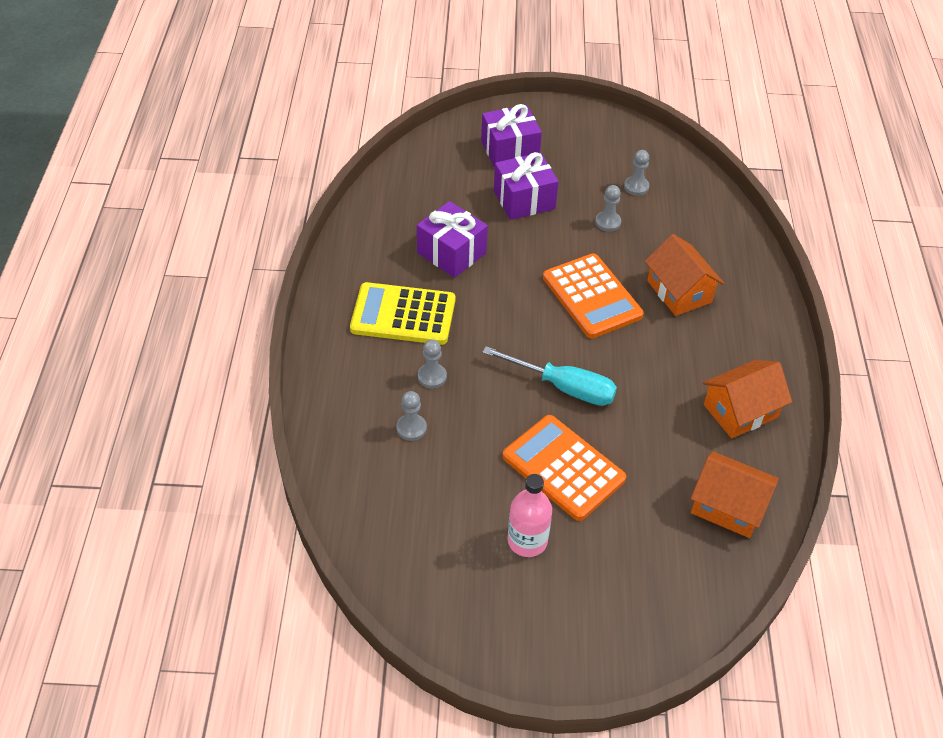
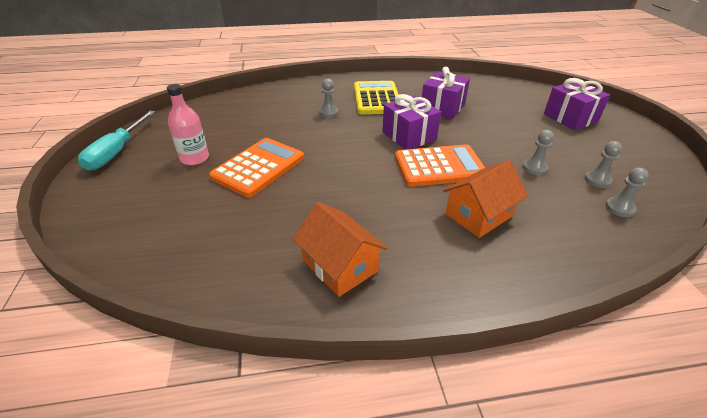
camera: 80 degrees right, 10 degrees down
(411, 428) = (285, 111): grey pawn -> grey pawn (620, 208)
(524, 200) = (522, 128): purple gift -> purple gift (409, 136)
(564, 387) = (336, 161): turquoise screwdriver -> turquoise screwdriver (117, 152)
(592, 296) = (439, 166): orange calculator -> orange calculator turned 150 degrees counterclockwise
(728, 506) = (220, 261): orange house -> none

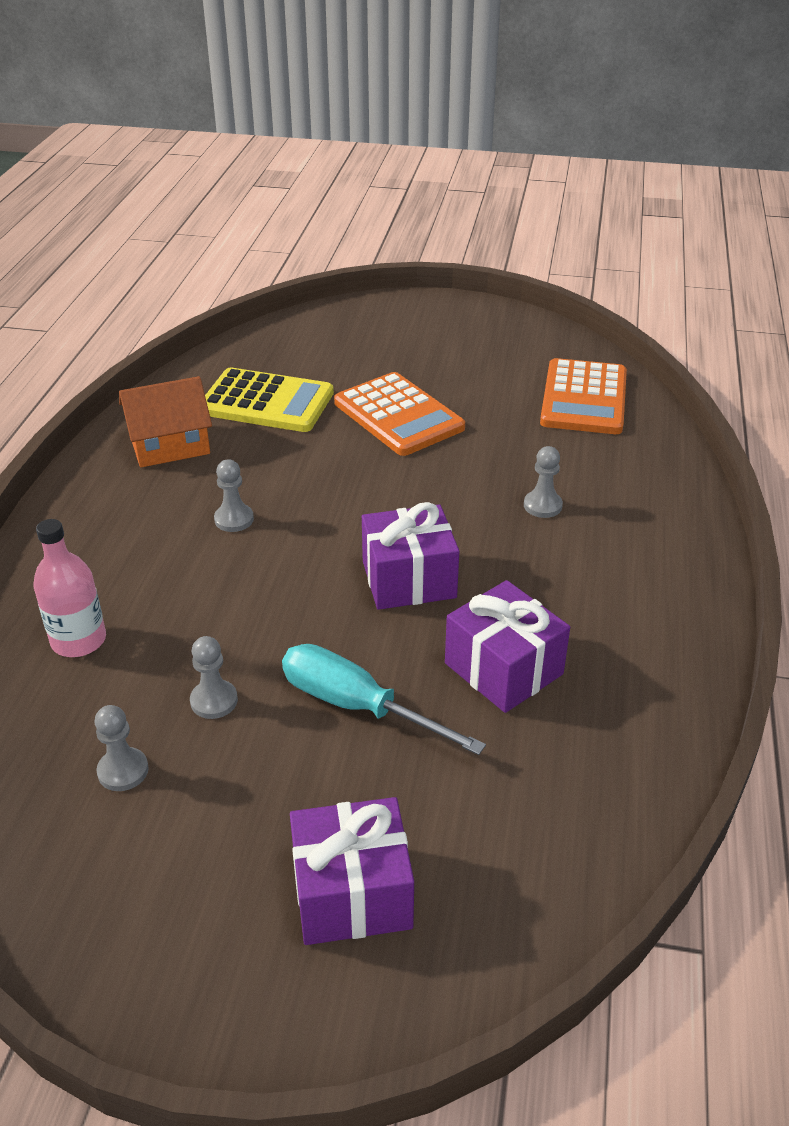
camera: 110 degrees right, 0 degrees up
(117, 152) = (497, 320): turquoise screwdriver -> turquoise screwdriver (357, 706)
(194, 158) = (451, 370): pink bottle -> pink bottle (78, 640)
(377, 98) = (583, 581): yellow calculator -> yellow calculator (266, 402)
(439, 166) = (294, 583): orange calculator -> orange calculator (584, 398)
(479, 215) = (159, 579): orange house -> none
(620, 208) = (46, 749): grey pawn -> grey pawn (234, 519)

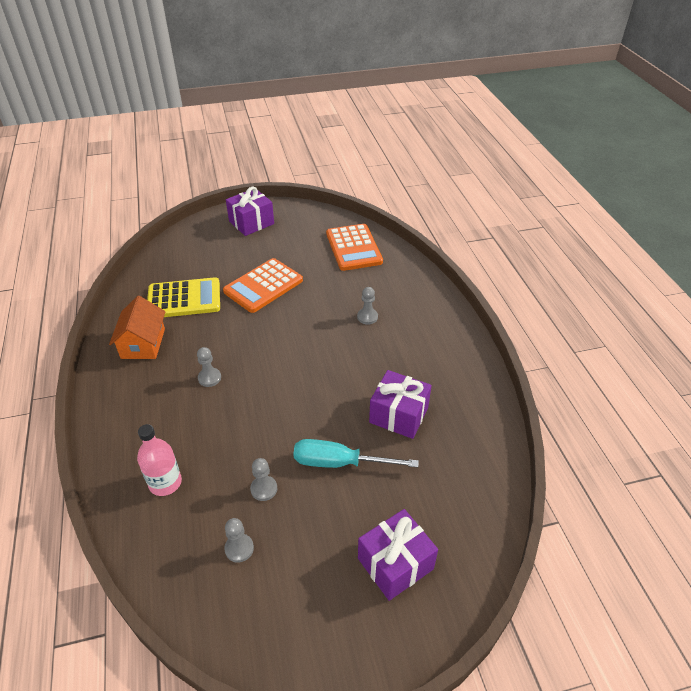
camera: 25 degrees left, 5 degrees up
(170, 445) = (143, 343): orange house -> orange house turned 45 degrees counterclockwise
(398, 415) = (263, 286): orange calculator -> orange calculator turned 105 degrees clockwise
(409, 579) = (324, 382): purple gift -> purple gift (251, 222)

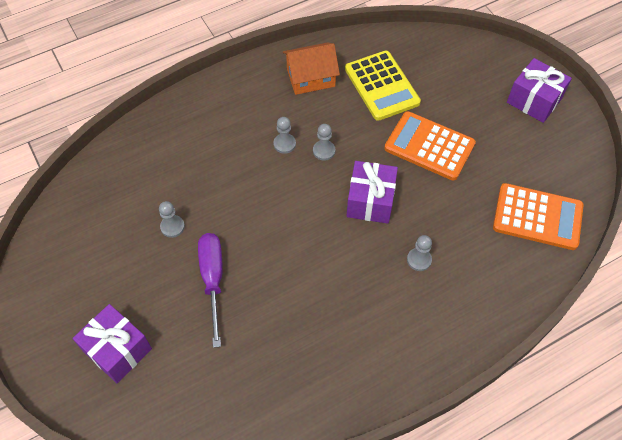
camera: 75 degrees right, 15 degrees up
(165, 483) = (164, 153): pink bottle -> none
(239, 548) = (113, 226): grey pawn -> grey pawn (324, 151)
(339, 463) = (213, 280): turquoise screwdriver -> purple screwdriver
(353, 248) = (537, 217): orange calculator -> orange calculator turned 135 degrees counterclockwise
(399, 415) = (284, 321): purple gift -> purple gift (370, 201)

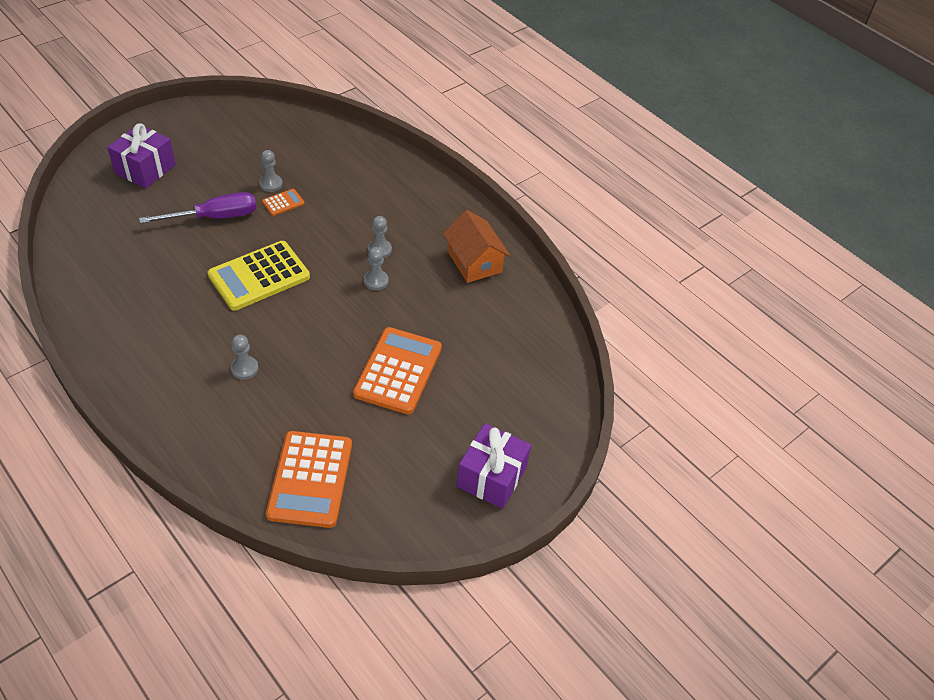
camera: 75 degrees right, 10 degrees down
(203, 217) = (283, 203): none -> orange calculator
(370, 201) = (315, 323): purple gift -> none
(381, 86) = (478, 323): yellow calculator -> yellow calculator (259, 276)

